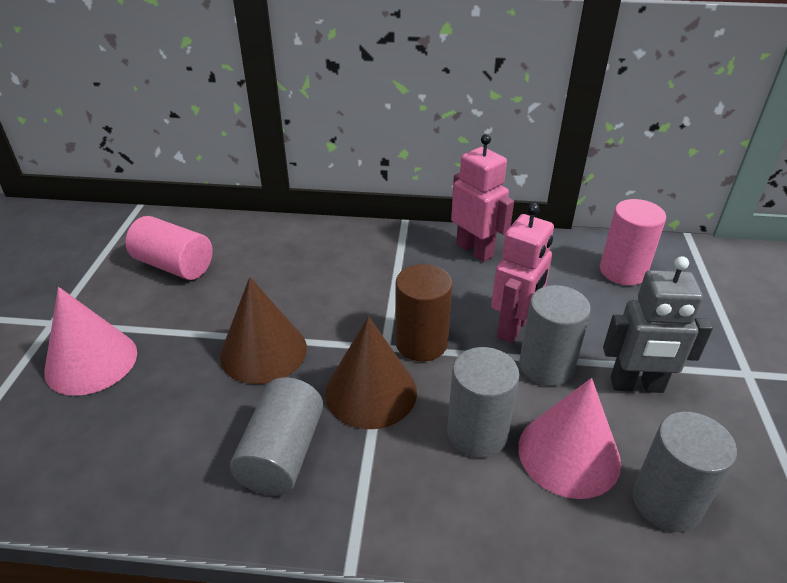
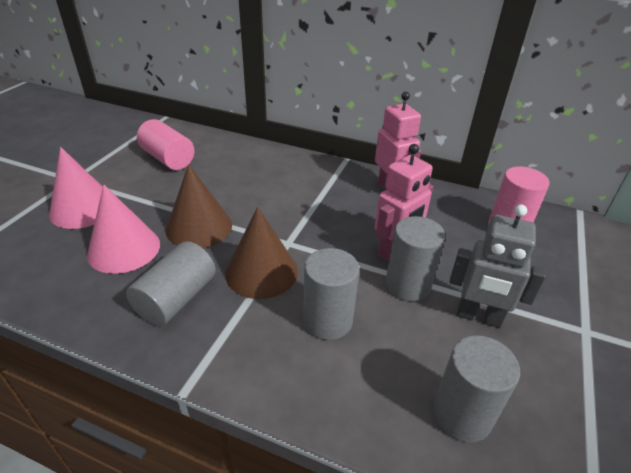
camera: 15 degrees right, 0 degrees up
(421, 343) = (316, 246): brown cylinder -> none
(569, 454) = (395, 354): pink cone -> pink cone (124, 249)

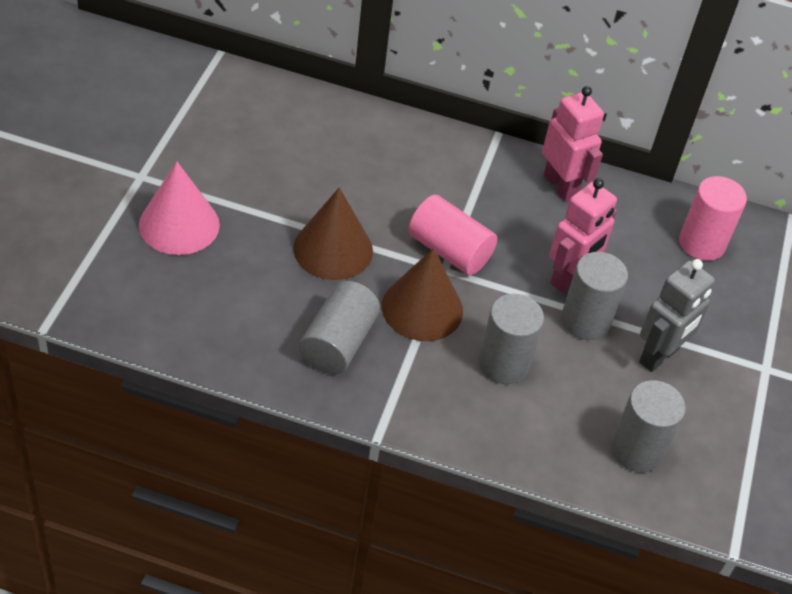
camera: 10 degrees left, 10 degrees up
(124, 249) = (255, 282): pink cone -> none
(168, 159) = (255, 137): pink cylinder -> pink cylinder (449, 251)
(478, 317) = (659, 356): grey robot -> grey robot turned 60 degrees counterclockwise

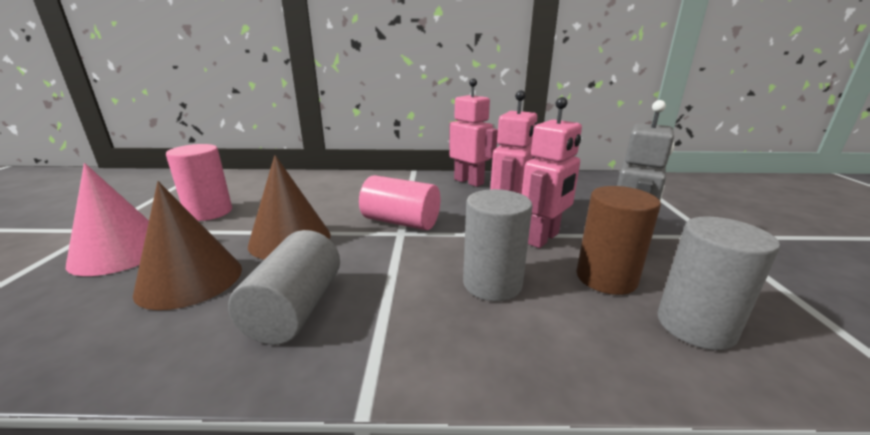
camera: 10 degrees left, 25 degrees down
(422, 308) = (388, 260): brown cone -> brown cone (190, 279)
(585, 321) = (543, 238): grey cylinder -> pink robot
(607, 387) = (606, 278): none -> brown cylinder
(701, 243) = (584, 188): pink cylinder -> pink cylinder (209, 212)

